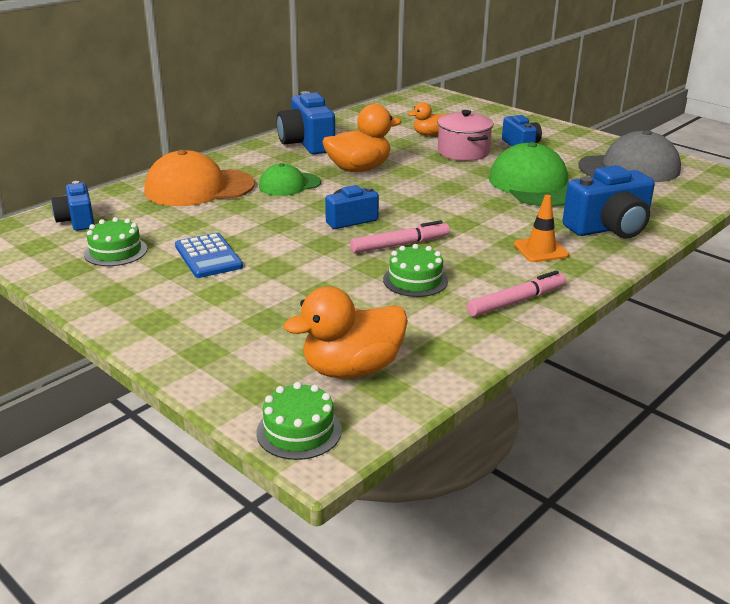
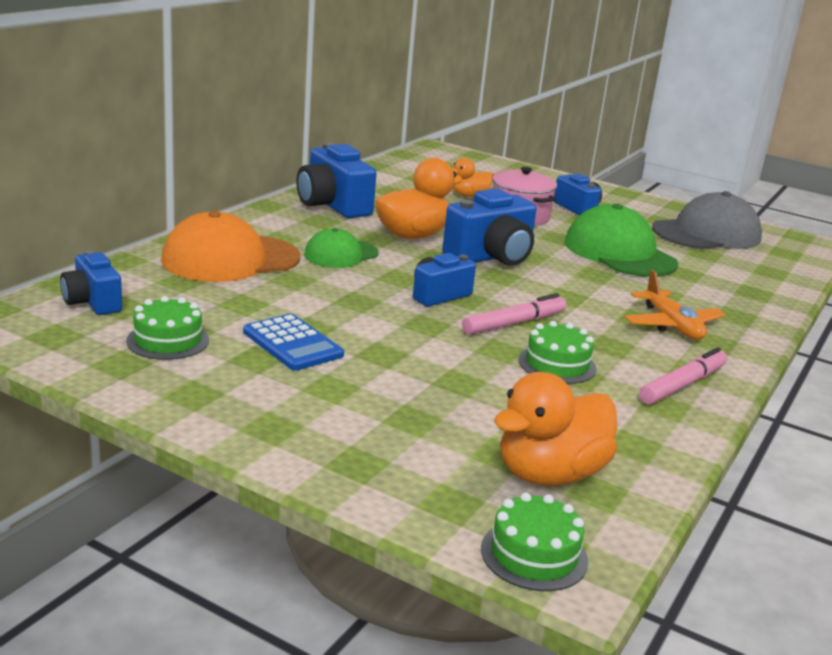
camera: 15 degrees left, 5 degrees down
(540, 250) = (672, 325): orange traffic cone -> orange plane
(609, 228) = (727, 300): blue camera -> blue camera (491, 257)

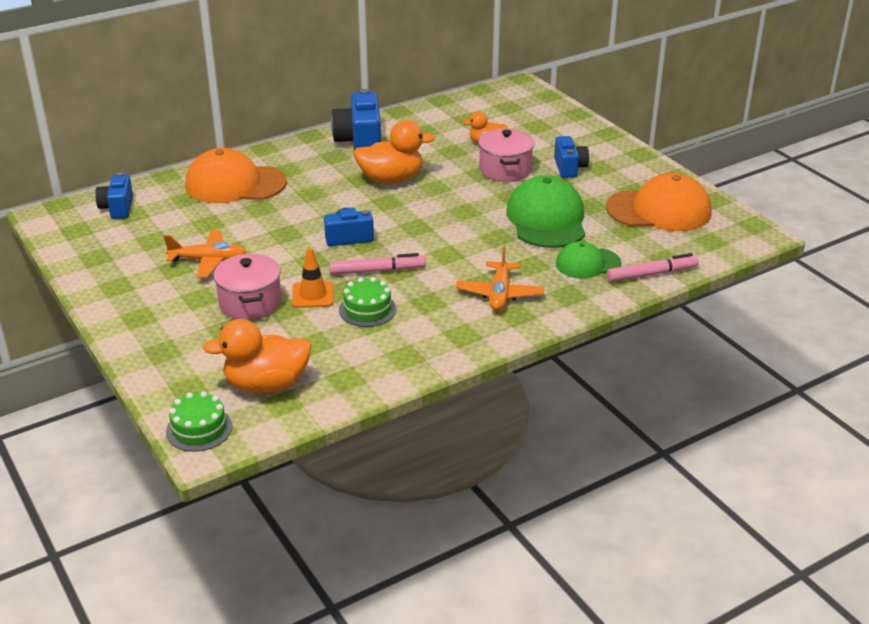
camera: 30 degrees right, 10 degrees up
(168, 340) = (136, 245): green cake -> none
(292, 343) = (208, 260): blue calculator -> orange plane
(341, 254) = (317, 190): green cap -> green cap (587, 263)
(407, 382) = (250, 303): none -> pink pot
(474, 360) = (313, 295): none -> orange traffic cone
(491, 257) = (430, 208): blue camera -> none
(683, 385) = (440, 343): pink marker -> pink marker (652, 274)
(706, 234) = (659, 210): grey cap -> orange cap

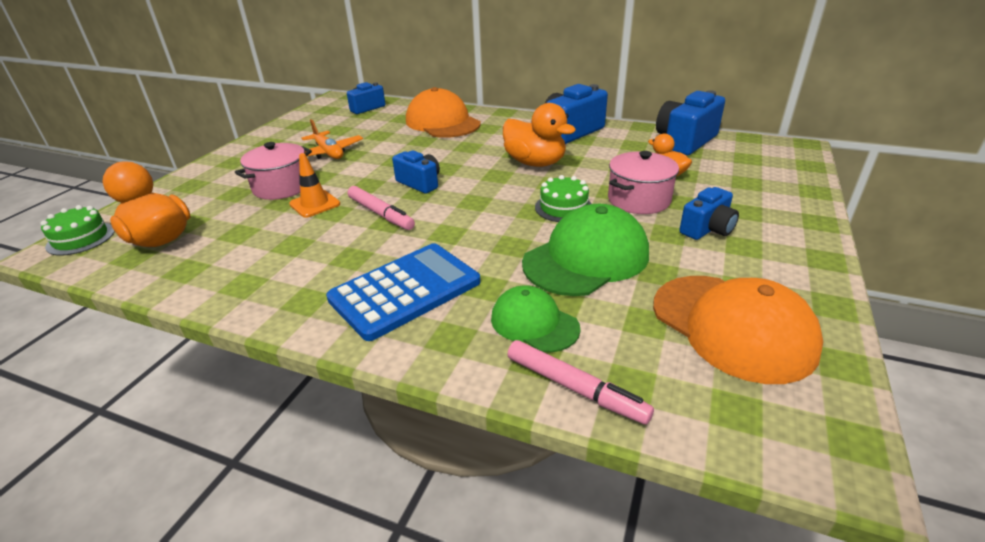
camera: 55 degrees right, 0 degrees up
(367, 309) = (312, 234): green cake -> green cake (563, 207)
(451, 111) = (685, 141): none -> blue camera
(499, 294) = (405, 290): orange plane -> blue calculator

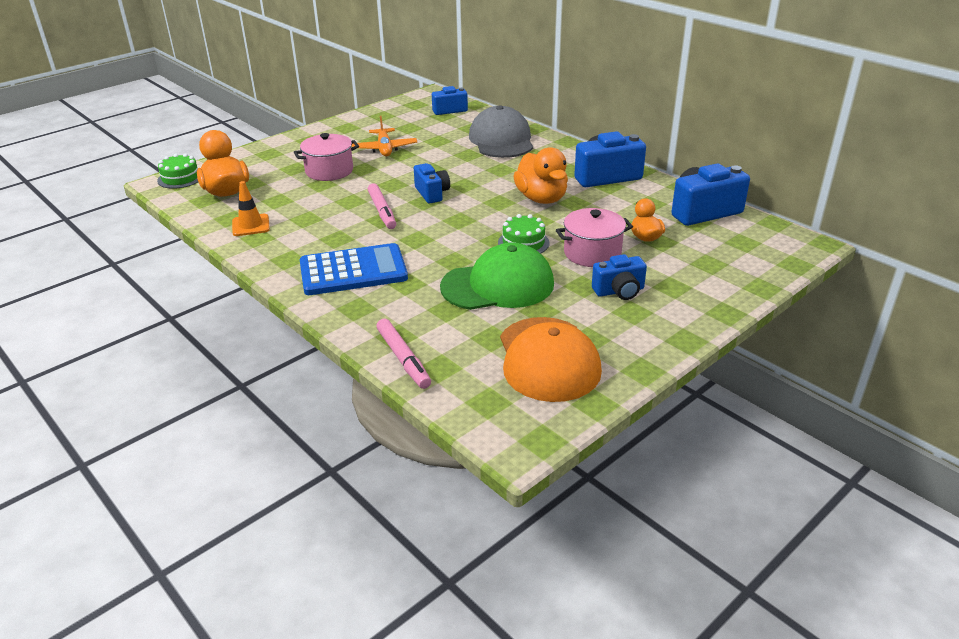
camera: 25 degrees right, 0 degrees up
(315, 204) = (342, 191): orange traffic cone -> orange traffic cone (251, 225)
(442, 122) = (501, 140): orange cap -> grey cap
(534, 323) = (416, 316): green cap -> none

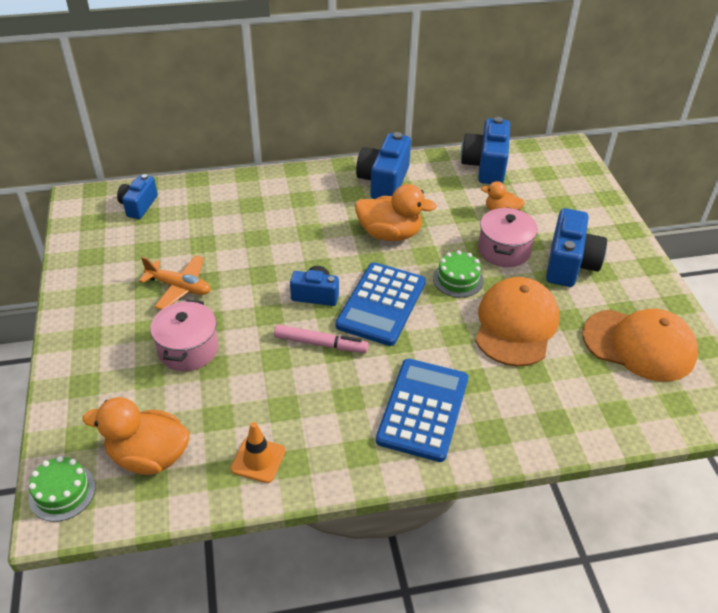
camera: 60 degrees left, 10 degrees up
(403, 359) = (593, 431): pink marker -> none
(452, 220) = (381, 304): none -> blue calculator
(498, 285) = (516, 325): green cap -> orange cap
(501, 140) = (249, 204): grey cap -> none
(619, 291) = (569, 264): blue camera -> blue camera, size x1.62

